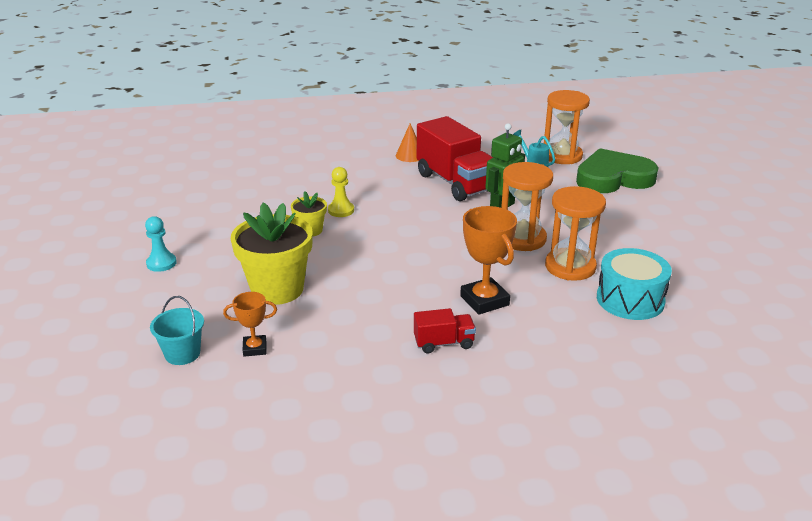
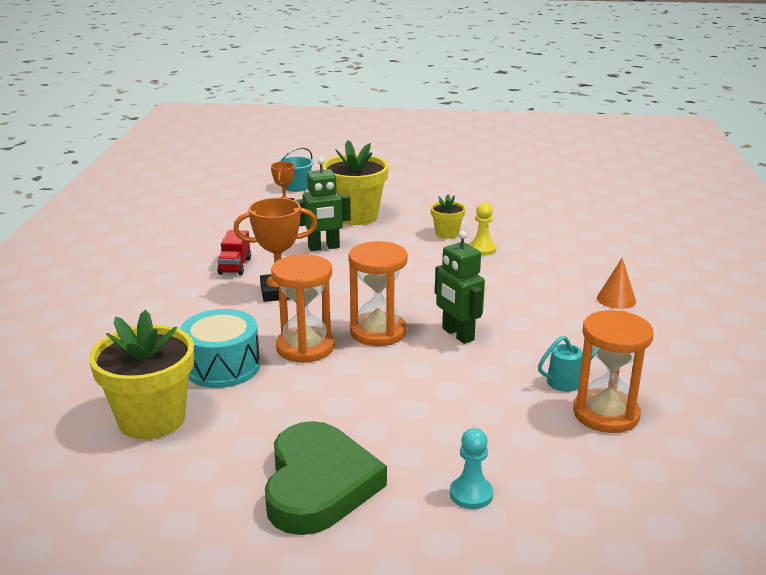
camera: 105 degrees right, 5 degrees down
(161, 263) = (419, 183): turquoise pawn -> turquoise pawn (471, 494)
(371, 295) = (324, 247): none -> green robot
(455, 183) = (531, 316): red truck -> none
(613, 178) = (517, 441): green heart -> green heart (318, 484)
(725, 313) = (152, 419): none -> yellow flower pot

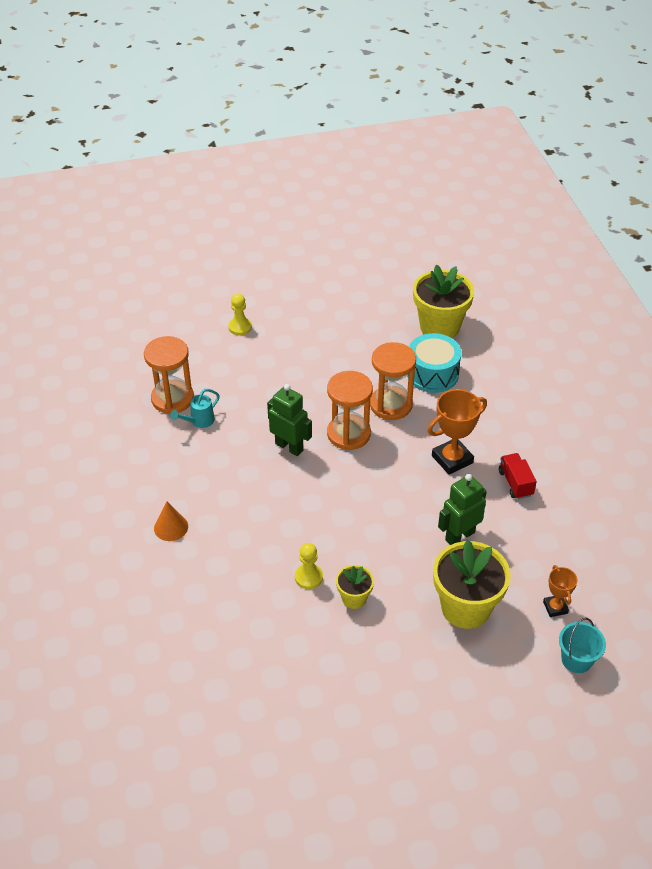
camera: 160 degrees right, 20 degrees up
(318, 484) = (320, 313): green heart -> none
(471, 494) = (240, 327): turquoise pawn -> yellow pawn

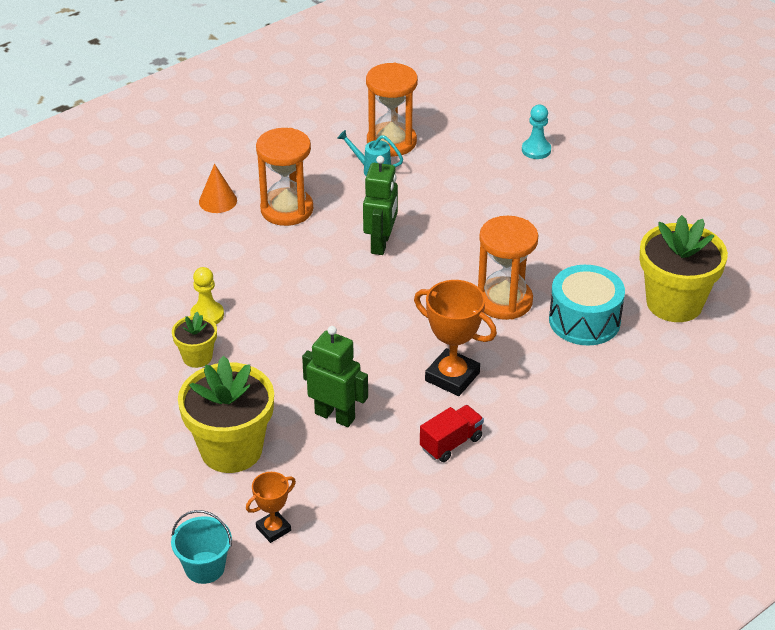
camera: 65 degrees right, 5 degrees down
(240, 327) = (536, 150): yellow pawn -> turquoise pawn
(348, 434) = (432, 281): orange hourglass -> orange hourglass (287, 209)

